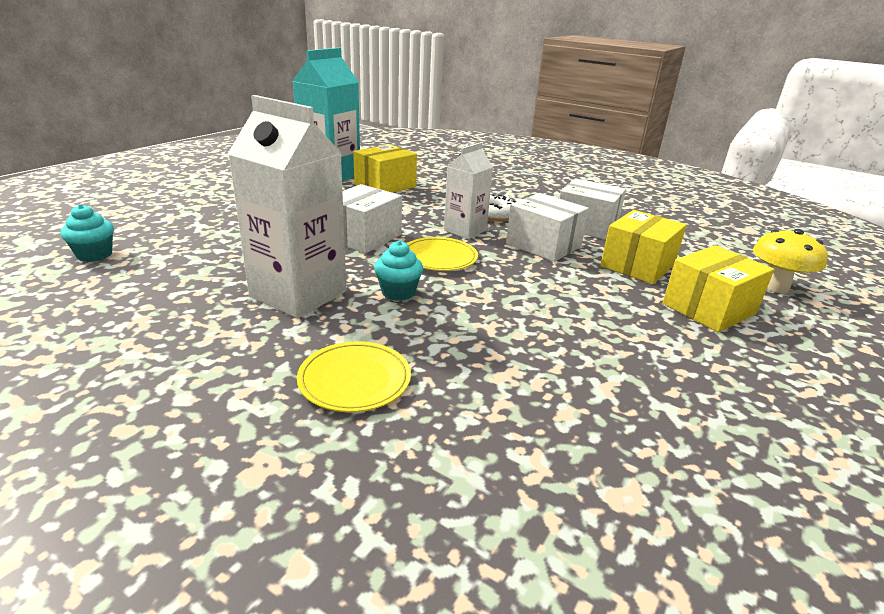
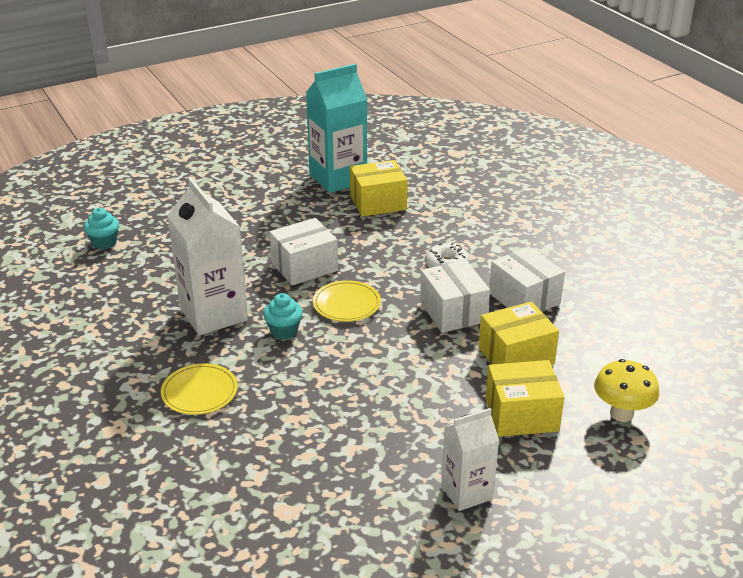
camera: 30 degrees right, 5 degrees up
(465, 230) = (398, 278): white carton -> white carton (466, 492)

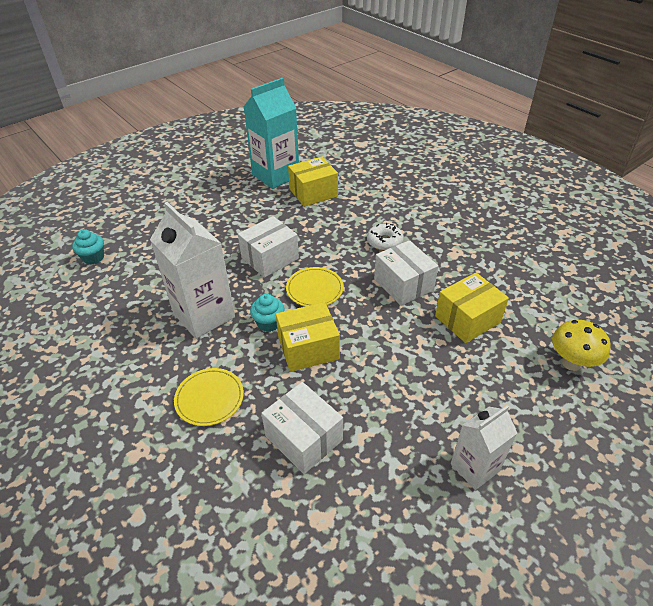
camera: 10 degrees left, 10 degrees up
(521, 415) = (492, 377): yellow box -> yellow box (308, 348)
(524, 298) = (455, 264): white box -> white box (304, 438)

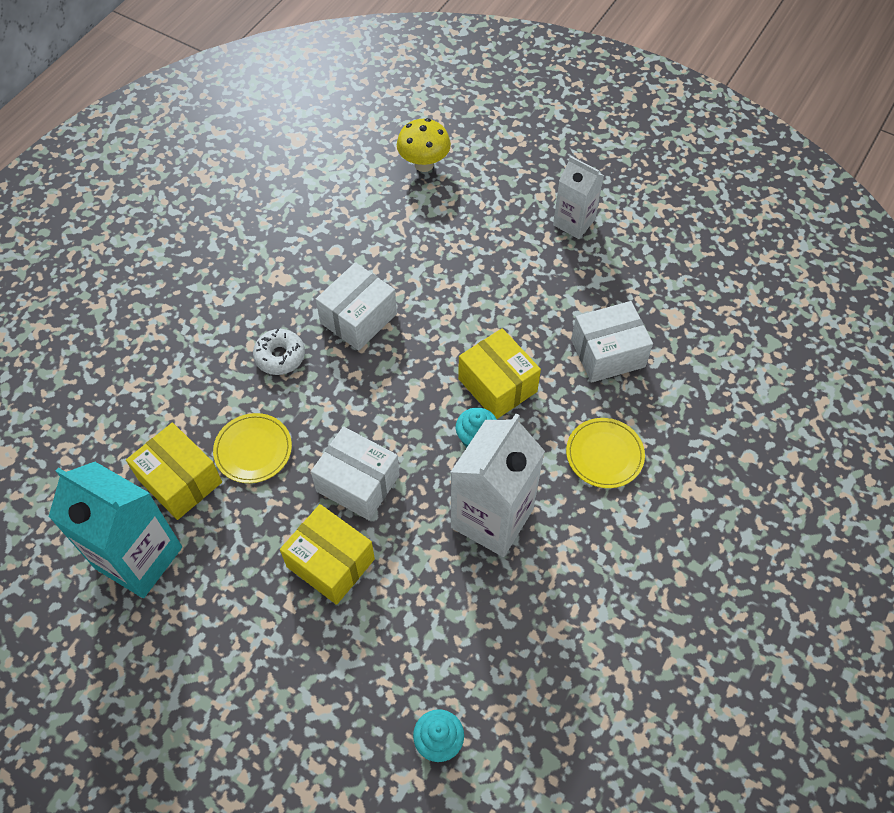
camera: 110 degrees left, 15 degrees up
(304, 438) = (608, 353): white box -> white box turned 45 degrees clockwise
(314, 289) = (400, 409): yellow plate -> yellow plate (253, 450)
(467, 319) = (395, 250): yellow box -> yellow box (330, 563)

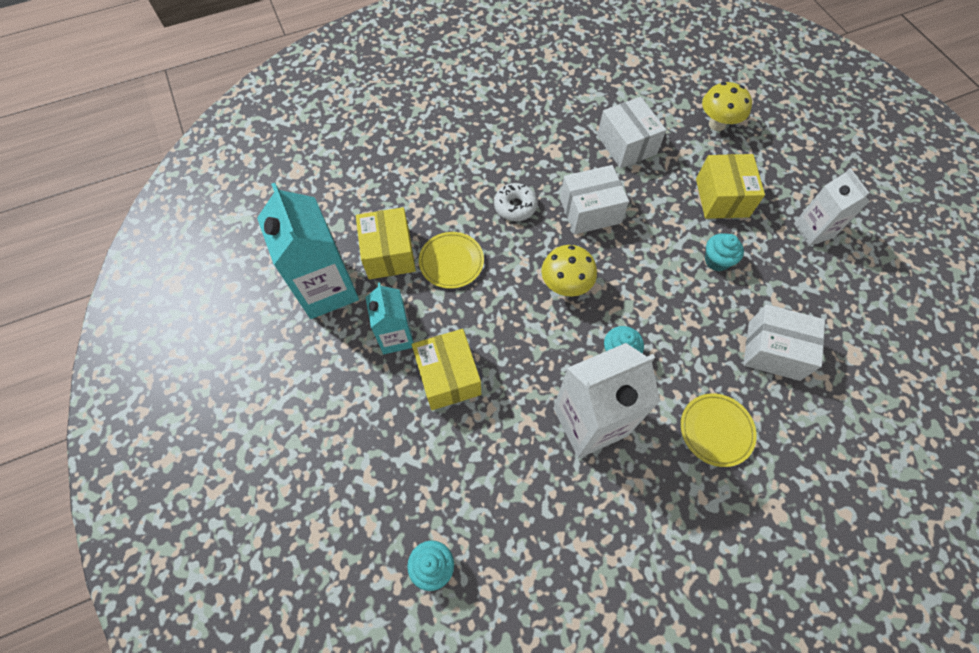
camera: 35 degrees right, 5 degrees up
(249, 558) = (396, 337): none -> turquoise carton
(358, 483) = (507, 331): white box -> white box (626, 145)
(384, 406) = (565, 285): none -> yellow mushroom
(497, 385) = (663, 322): yellow box -> yellow box (722, 198)
(508, 299) = (716, 261): none -> turquoise cupcake

